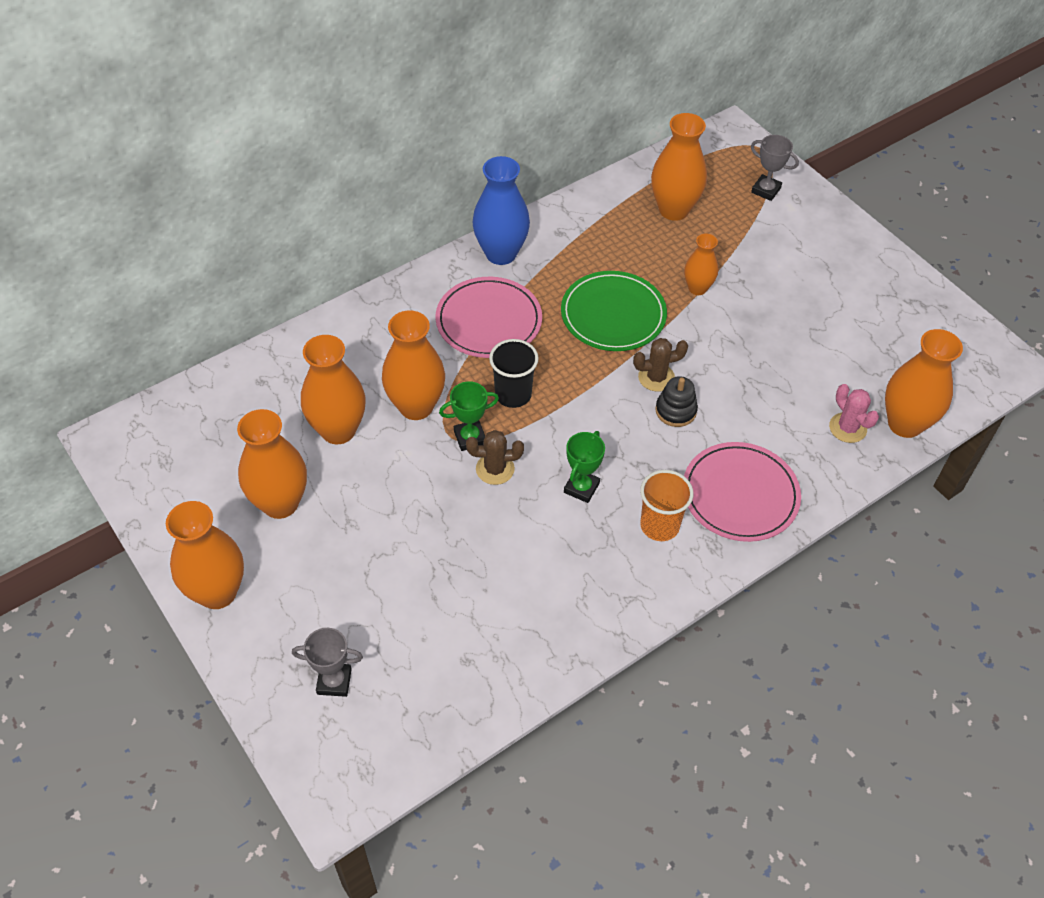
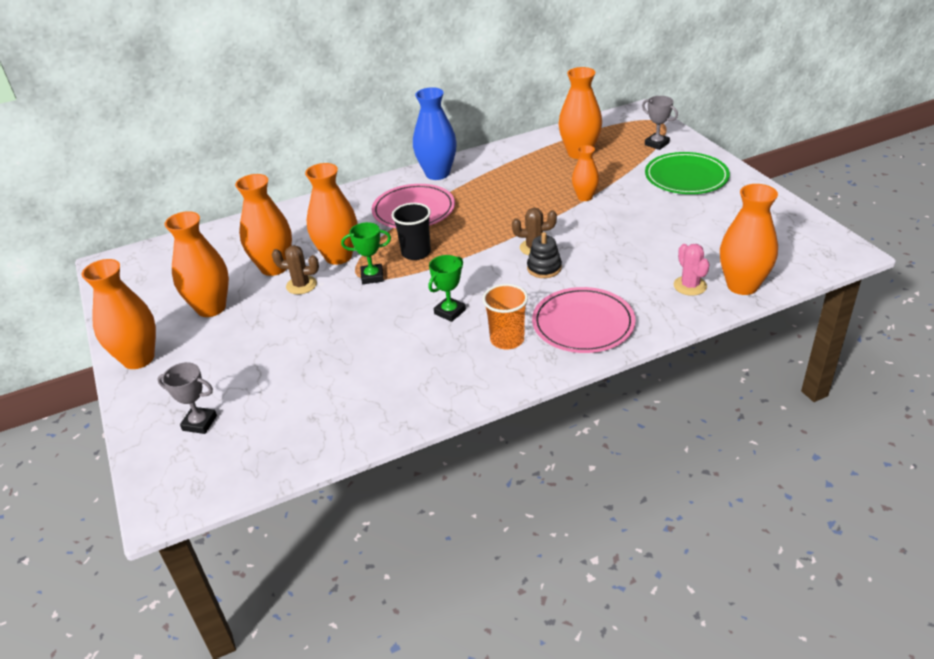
camera: 15 degrees right, 15 degrees down
(495, 469) = (384, 296): brown cactus -> brown cactus (301, 285)
(613, 315) = (512, 210): green plate -> green plate (686, 177)

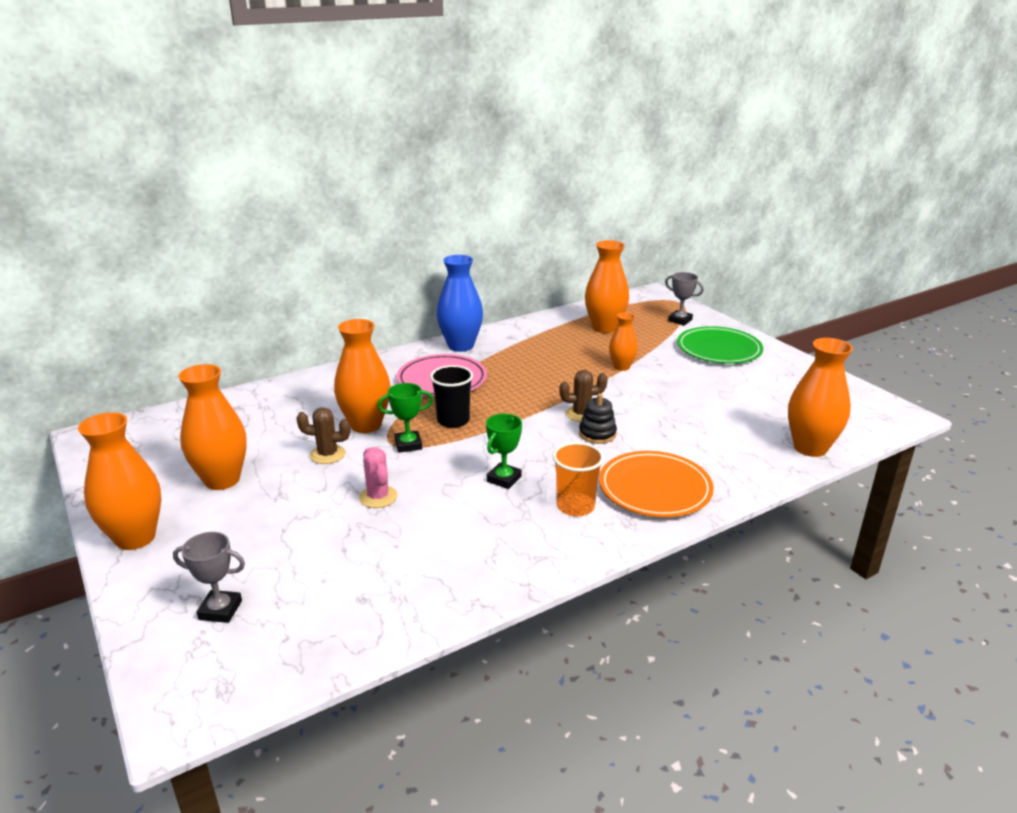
camera: 10 degrees left, 10 degrees down
(274, 267) = (293, 437): orange vase -> none
(583, 324) = (655, 488): pink plate -> orange plate
(690, 286) = (756, 449): pink cactus -> pink cactus (378, 497)

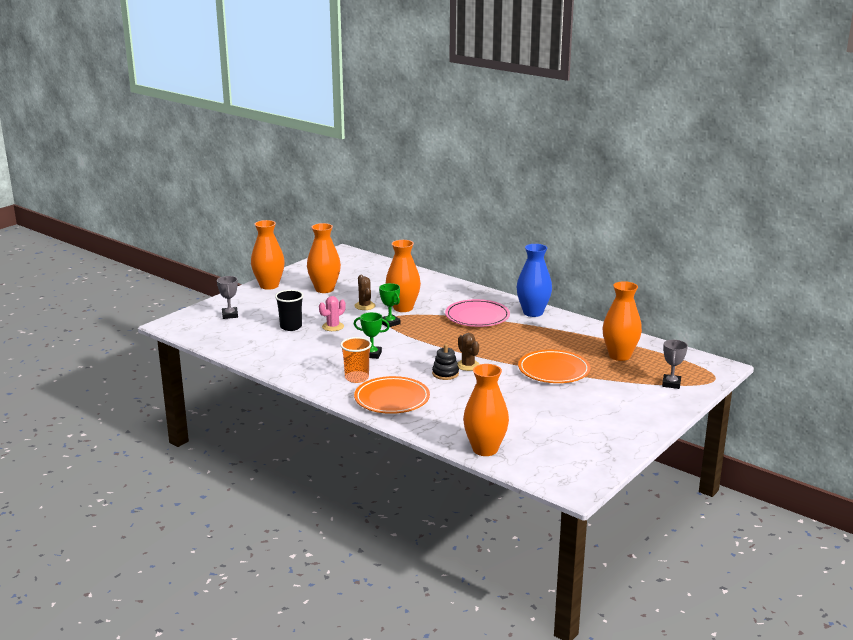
camera: 70 degrees right, 5 degrees down
(453, 420) = (427, 329): black cup -> black cup (291, 327)
(621, 367) = (553, 370): orange vase -> orange plate
(719, 349) = (627, 405): green plate -> none

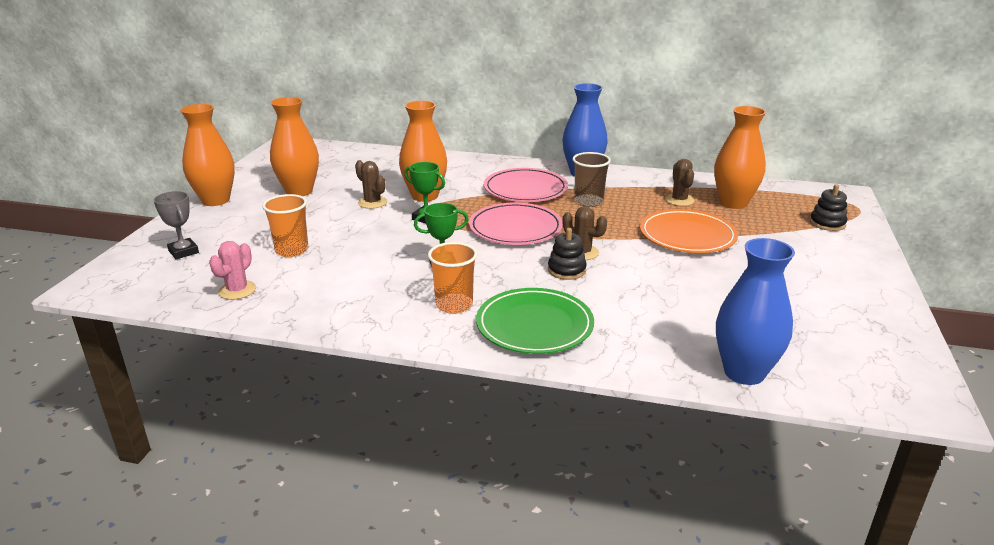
camera: 25 degrees left, 5 degrees up
(291, 327) = (292, 250): black cup -> orange cup
(333, 327) = (353, 238): pink cactus -> pink cactus (237, 290)
(392, 399) = (534, 325): orange plate -> green plate
(441, 341) = (515, 228): none -> pink plate
(485, 449) = (744, 372): orange vase -> blue vase
(512, 334) = (588, 202): none -> brown cup
(581, 346) = (679, 200): none -> brown cactus
(671, 384) = (827, 223): grey trophy -> black stacking toy

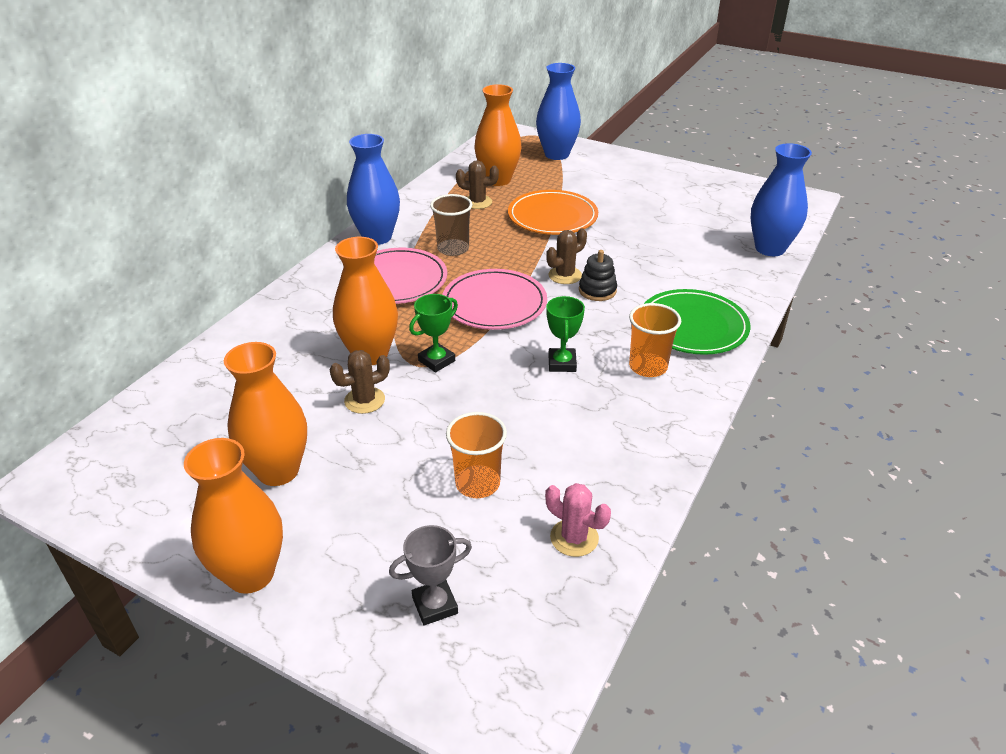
camera: 75 degrees left, 10 degrees up
(827, 223) = (556, 154): black stacking toy -> blue vase

